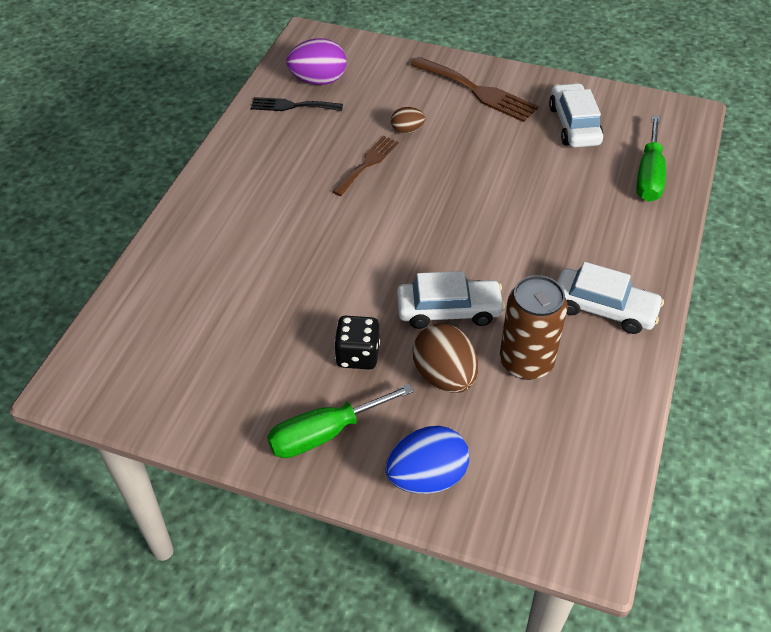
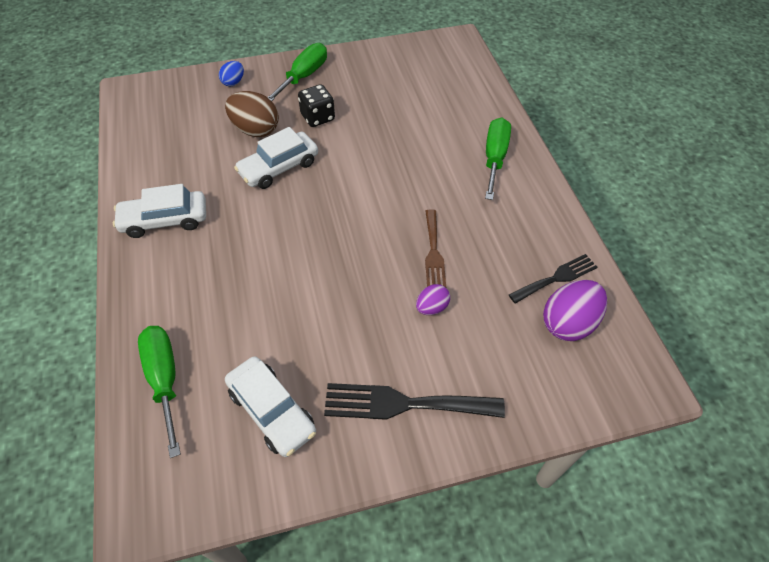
camera: 145 degrees right, 5 degrees up
(222, 213) = (494, 158): none -> green screwdriver
(407, 130) = (431, 307): brown egg -> purple egg
(427, 477) = (233, 82): blue egg -> blue egg, size x0.55
(477, 91) = (404, 404): brown fork -> black fork
(526, 362) = (206, 160): brown can -> none

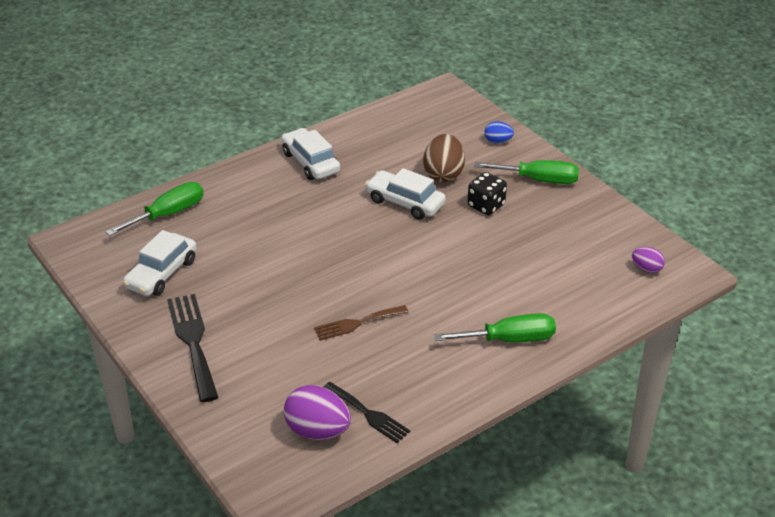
camera: 70 degrees right, 15 degrees down
(431, 307) = (294, 336): purple egg -> purple egg (646, 269)

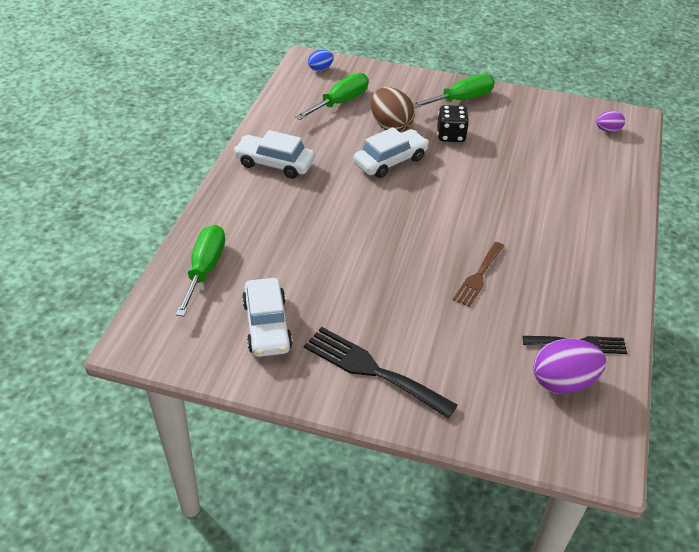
camera: 40 degrees left, 5 degrees up
(405, 202) = (390, 161): white car -> white car turned 150 degrees clockwise
(498, 141) = (397, 83): blue egg -> blue egg (320, 69)
(509, 339) = (594, 228): green screwdriver -> green screwdriver (340, 102)

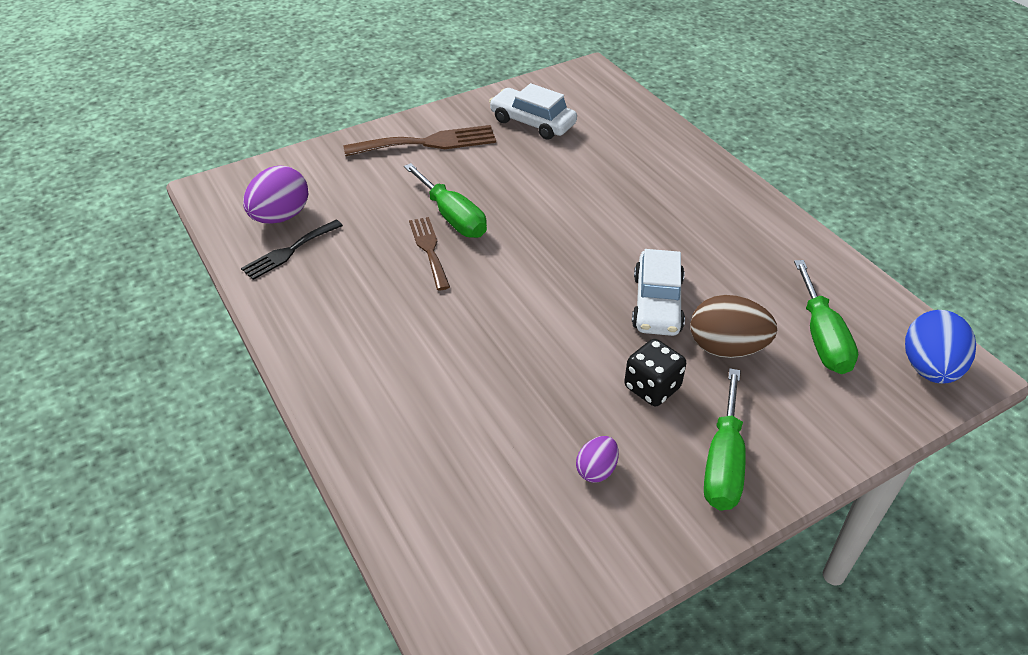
camera: 135 degrees right, 0 degrees up
(205, 269) = (630, 123): green screwdriver -> green screwdriver (452, 217)
(275, 163) = (739, 223): white car -> none
(320, 69) = (929, 368): blue egg -> blue egg, size x1.81
(372, 370) = (428, 143): black fork -> brown fork
(607, 130) = (485, 574): purple egg -> purple egg (596, 470)

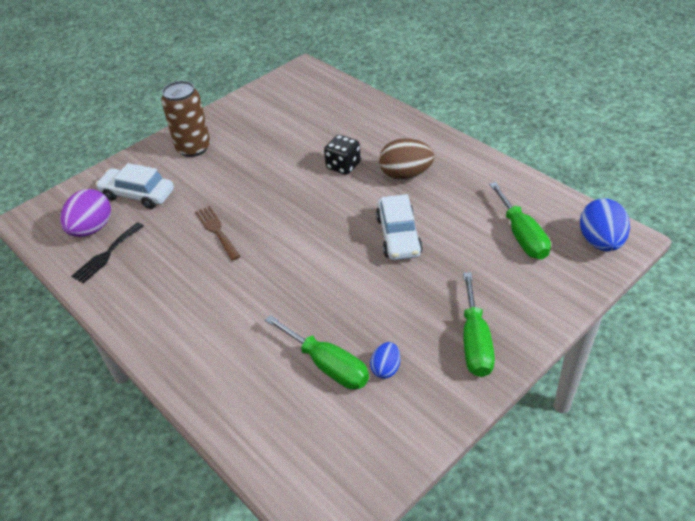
camera: 10 degrees left, 0 degrees up
(428, 143) = (193, 148): brown fork -> brown can
(452, 217) = (228, 202): green screwdriver -> green screwdriver (328, 365)
(532, 122) = (270, 117): white car -> white car (138, 195)
(596, 470) = (386, 369): purple egg -> blue egg
(652, 388) = (410, 299): black dice -> black dice (343, 166)
(726, 348) = (456, 258): brown egg -> brown egg (405, 175)

